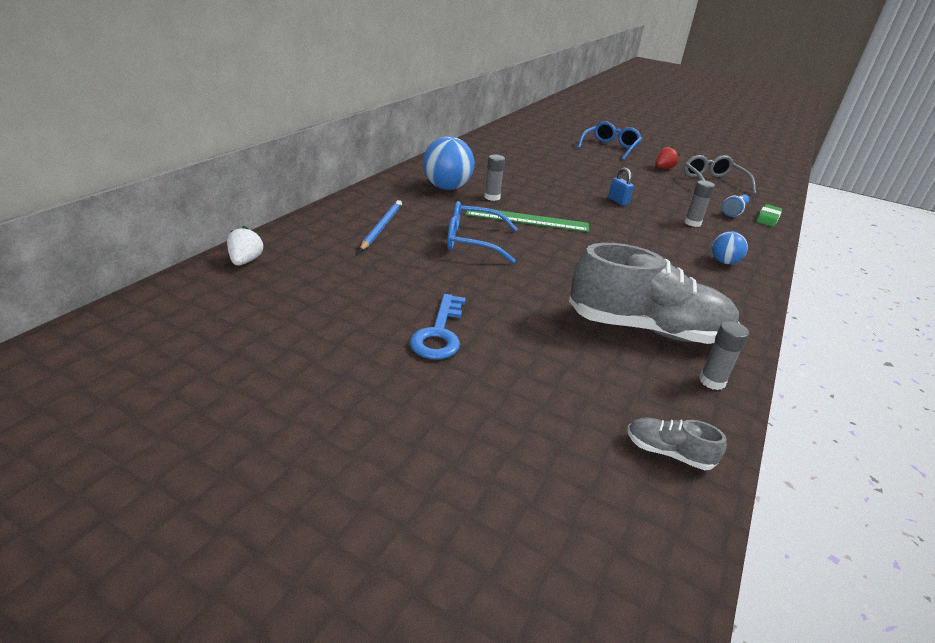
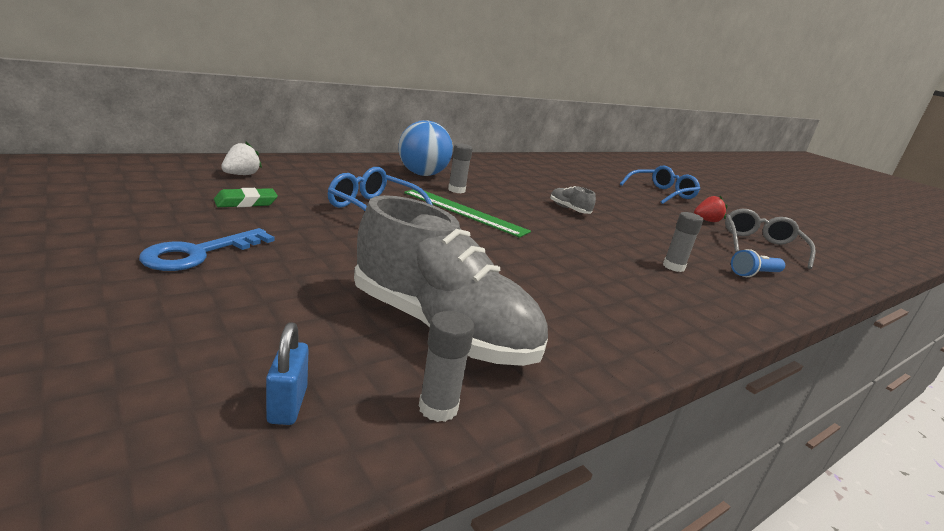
camera: 25 degrees right, 10 degrees down
(246, 261) = (145, 165): white strawberry -> white strawberry (241, 175)
(382, 227) = (306, 179): blue pencil -> none
(618, 201) = (601, 227): blue padlock -> blue padlock (287, 405)
(668, 452) = (227, 454): grey shoe -> grey shoe (569, 209)
(724, 262) = (663, 308): blue ball -> none
(768, 218) = (799, 293): green eraser -> green eraser (246, 202)

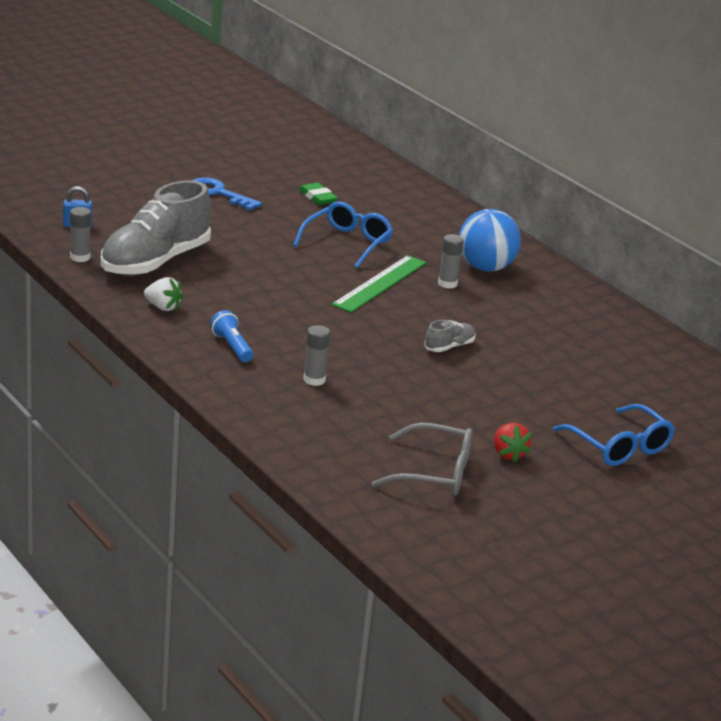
camera: 90 degrees right, 5 degrees up
(241, 175) = (382, 190): white strawberry -> white strawberry (163, 307)
(754, 274) = (328, 432): blue flashlight -> blue flashlight (232, 347)

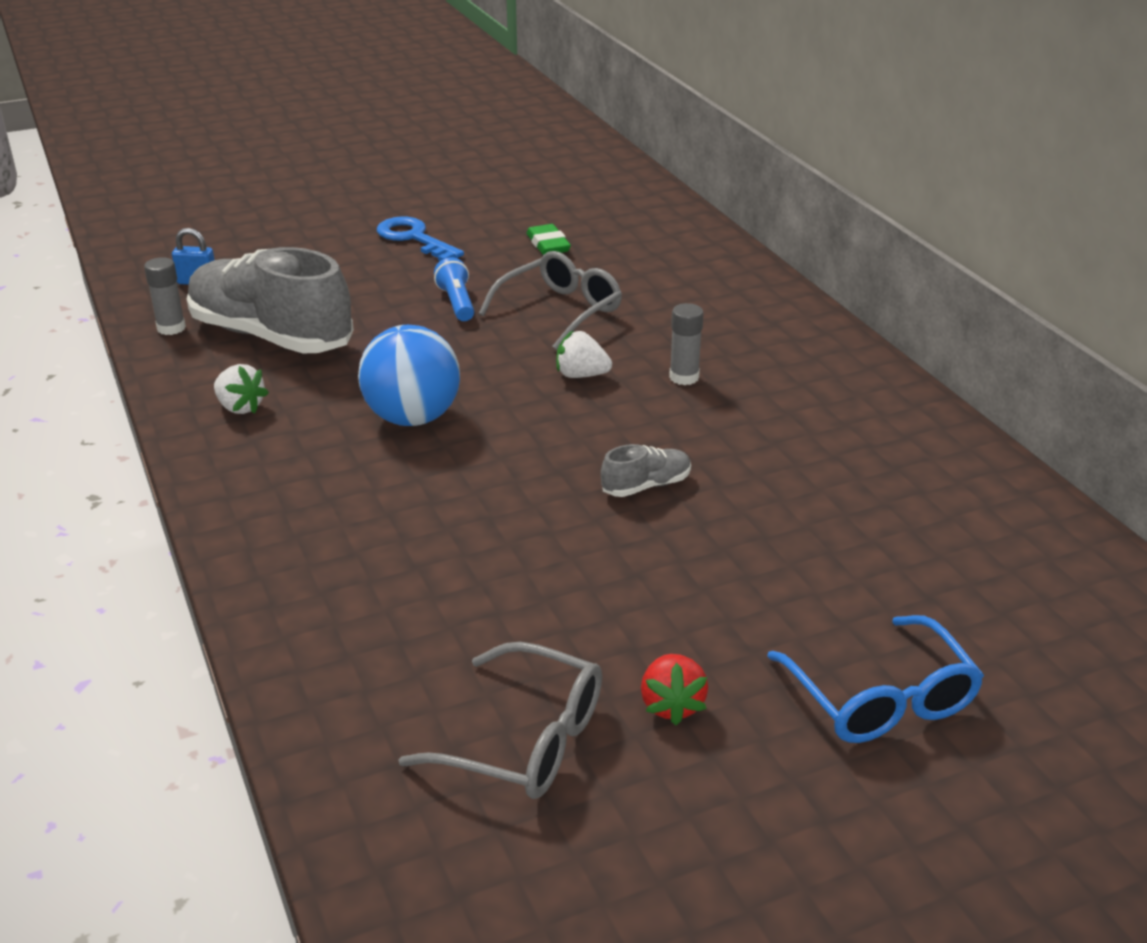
camera: 15 degrees right, 5 degrees up
(155, 262) = (271, 336): grey shoe -> grey shoe turned 75 degrees clockwise
(232, 347) = (305, 476): blue flashlight -> blue flashlight (457, 303)
(314, 380) = (403, 540): grey glue stick -> none
(347, 243) = (560, 311): blue glasses -> grey glasses
(380, 283) = (581, 375): green ruler -> white strawberry
(485, 267) = (752, 352): blue ball -> blue ball (413, 418)

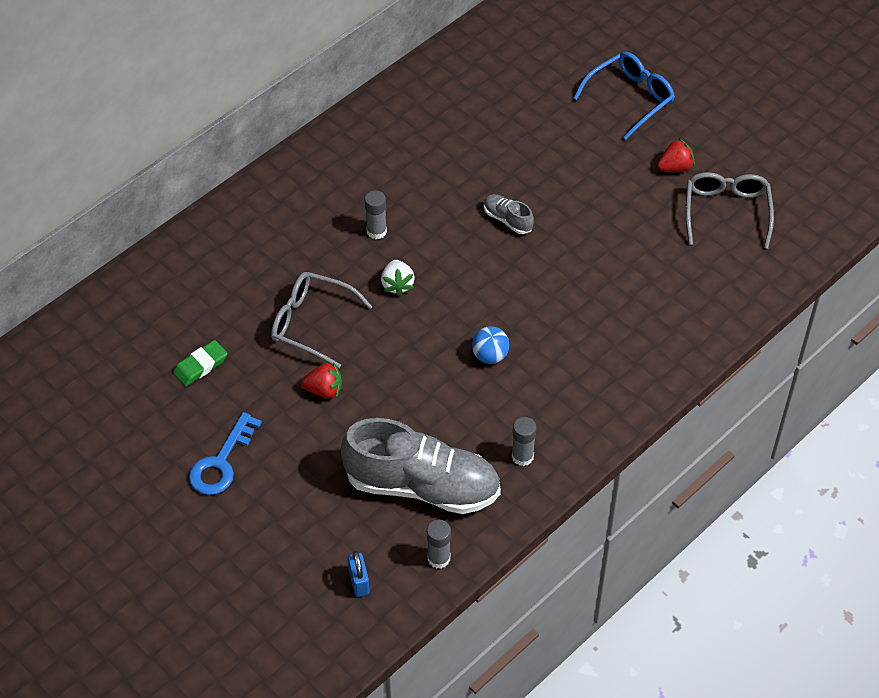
camera: 110 degrees left, 20 degrees up
(240, 407) = (522, 456): white strawberry -> grey glue stick
(271, 336) = (422, 486): grey shoe -> grey shoe turned 90 degrees counterclockwise
(413, 418) = (490, 355): blue ball -> blue ball, size x0.55
(457, 303) = (324, 390): blue flashlight -> red strawberry

